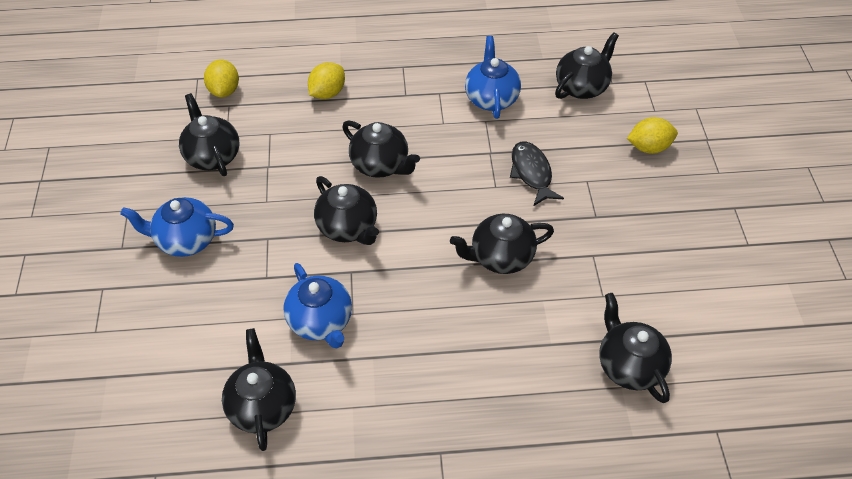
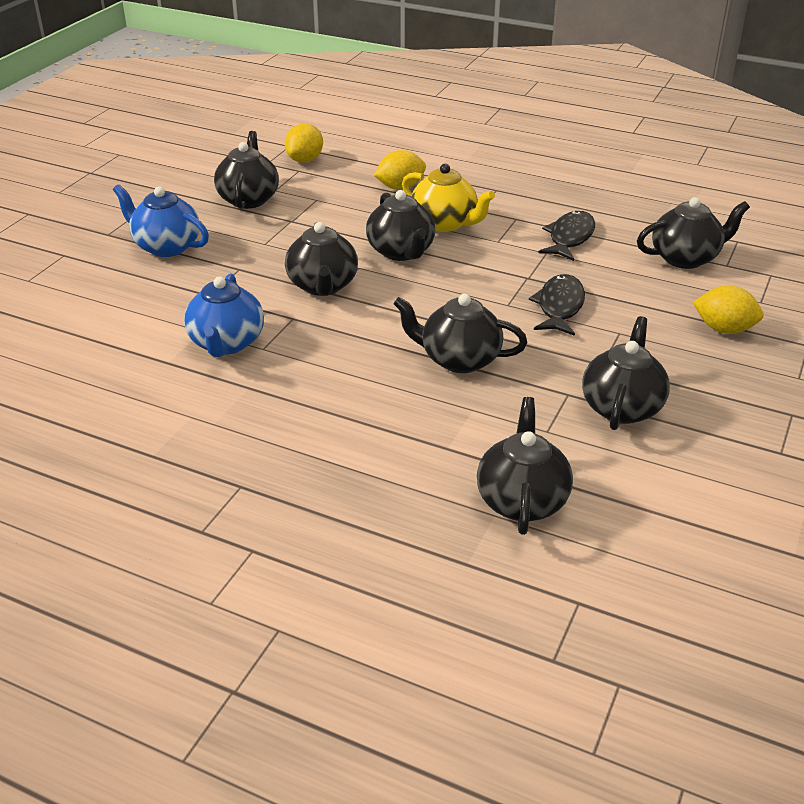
camera: 30 degrees right, 15 degrees down
(262, 405) = (111, 382): black teapot -> black teapot (622, 407)
(391, 120) = (445, 223): none -> yellow teapot
(491, 98) = (569, 238): blue teapot -> black fish

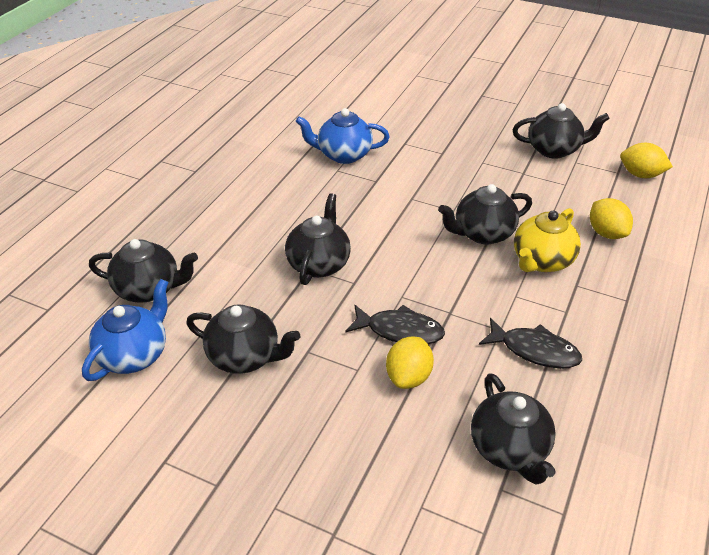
camera: 90 degrees right, 5 degrees up
(166, 246) = (468, 119): blue teapot -> blue teapot (134, 354)
(323, 286) = (421, 193): black teapot -> none
(724, 329) = (364, 457): yellow lemon -> yellow lemon (408, 376)

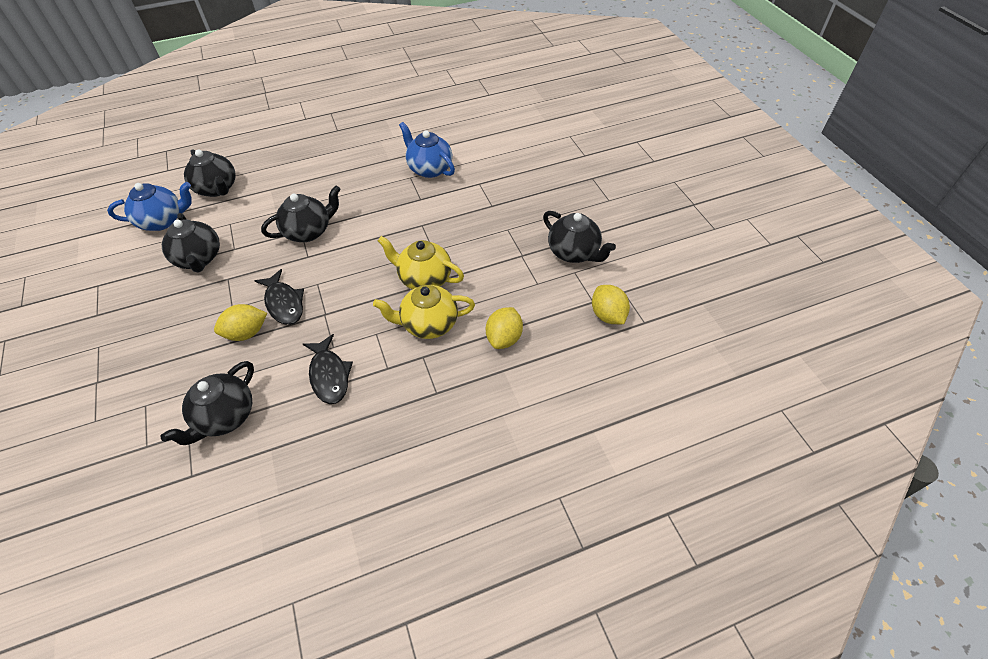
camera: 45 degrees right, 10 degrees up
(482, 234) = (424, 279): black teapot -> yellow teapot

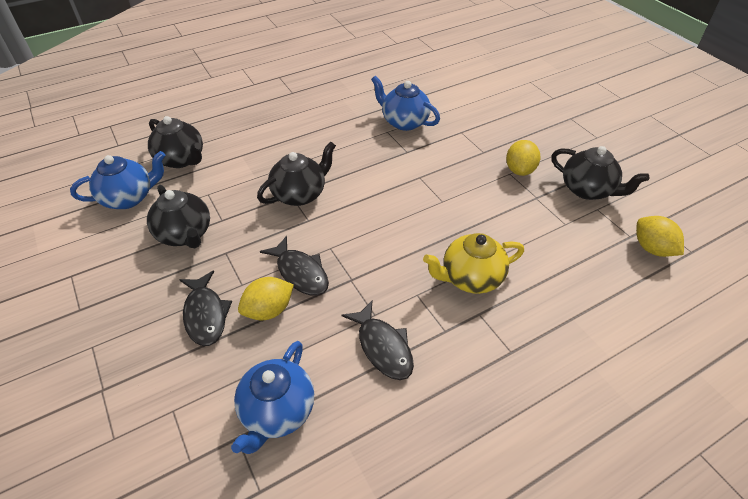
camera: 10 degrees left, 5 degrees down
(194, 330) = (205, 314): none -> black fish
(225, 417) = (277, 412): black teapot -> blue teapot
(424, 279) = (445, 231): yellow teapot -> none
(504, 338) = (557, 284): yellow lemon -> yellow lemon (519, 170)

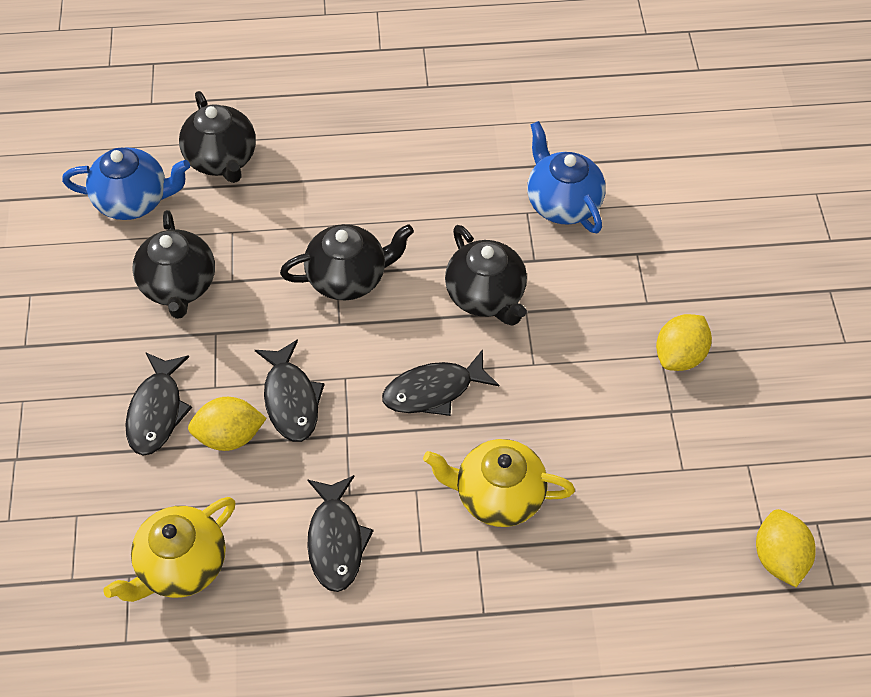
camera: 25 degrees right, 10 degrees up
(277, 412) = (181, 566): blue teapot -> yellow teapot
(391, 235) = (433, 390): none -> black fish
(588, 190) = (758, 429): black teapot -> black teapot (486, 296)

